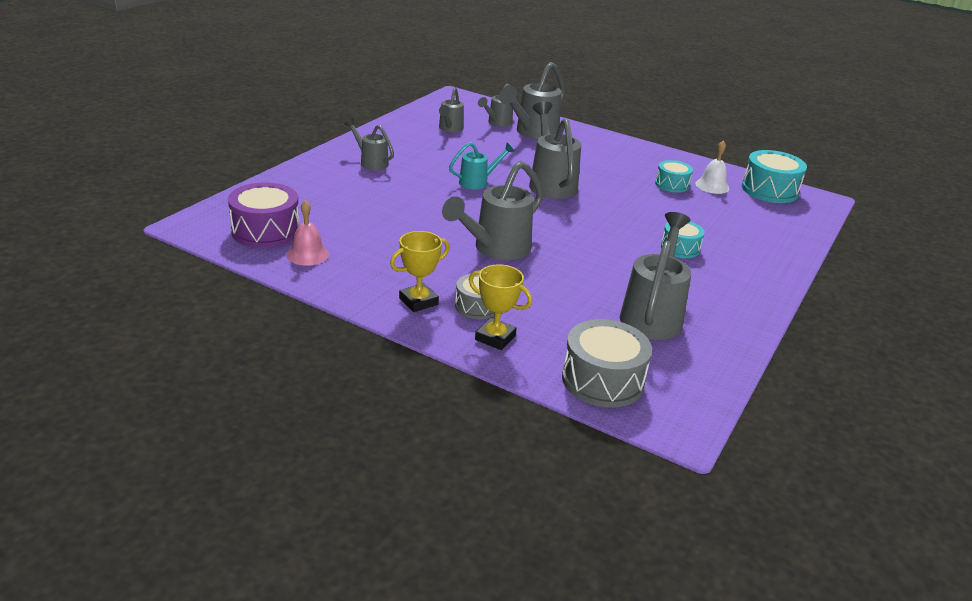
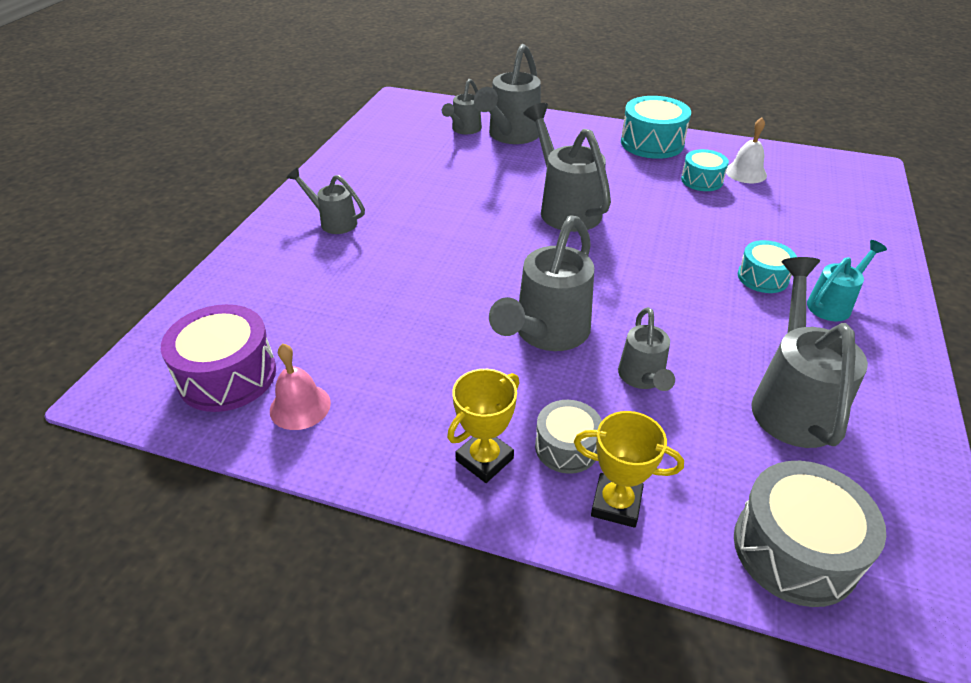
camera: 10 degrees left, 10 degrees up
(450, 129) = (412, 149): grey watering can -> grey watering can (642, 379)
(478, 182) = (478, 225): turquoise watering can -> turquoise watering can (833, 304)
(769, 190) = (809, 165): turquoise drum -> turquoise drum (652, 143)

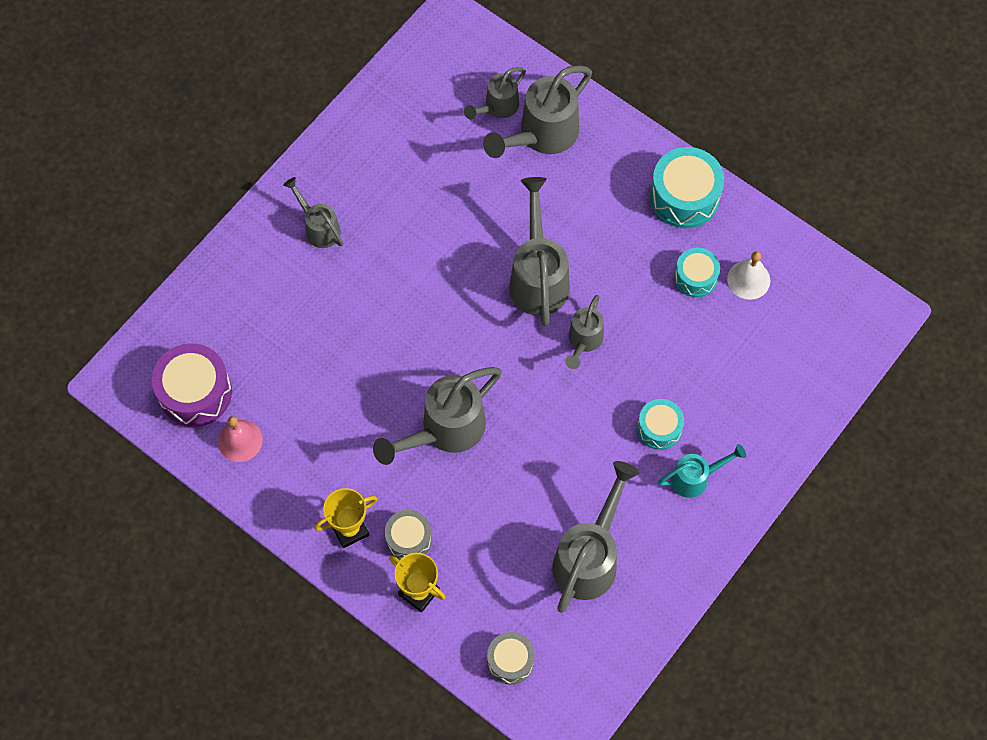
camera: 20 degrees right, 25 degrees up
(642, 379) = (494, 500): grey watering can -> grey watering can (583, 341)
(795, 549) = (510, 661): grey drum -> grey drum, size x0.61

